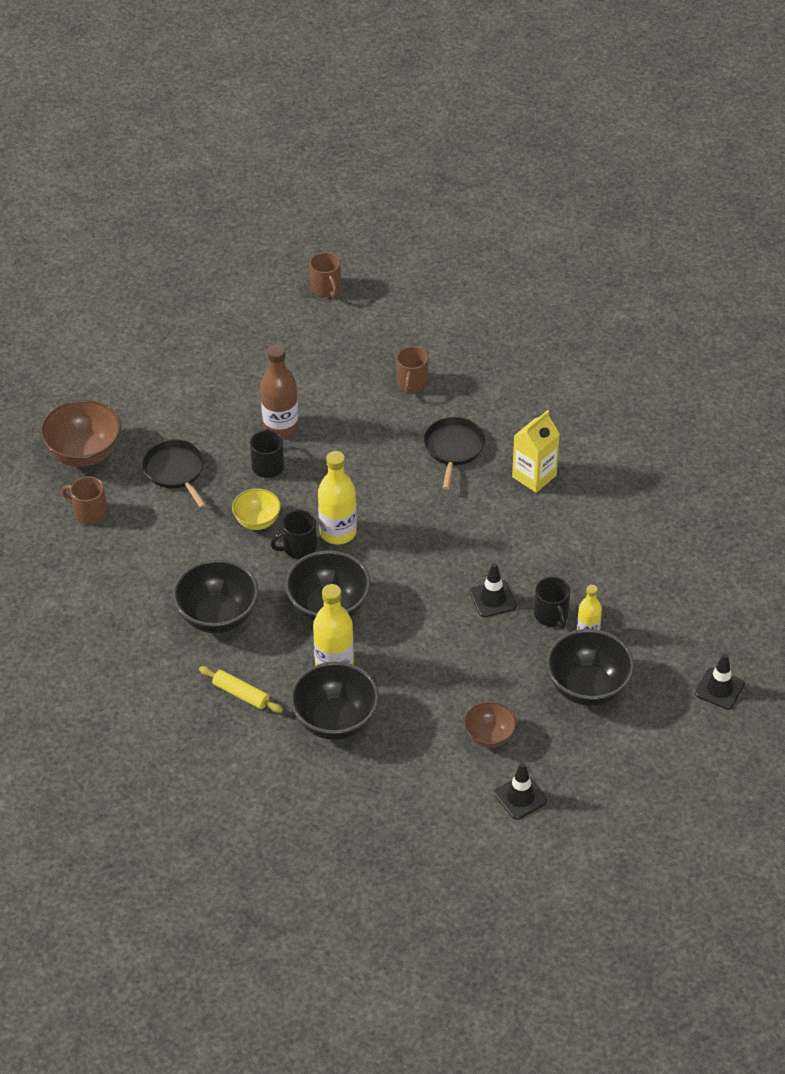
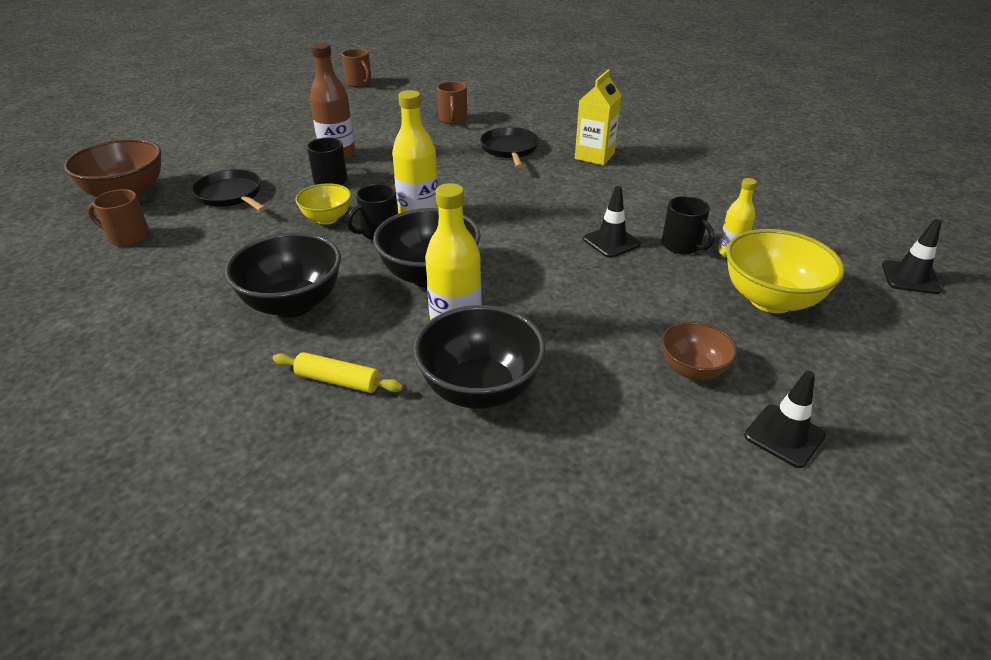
camera: 15 degrees left, 10 degrees down
(588, 687) = (770, 300): black bowl -> yellow bowl

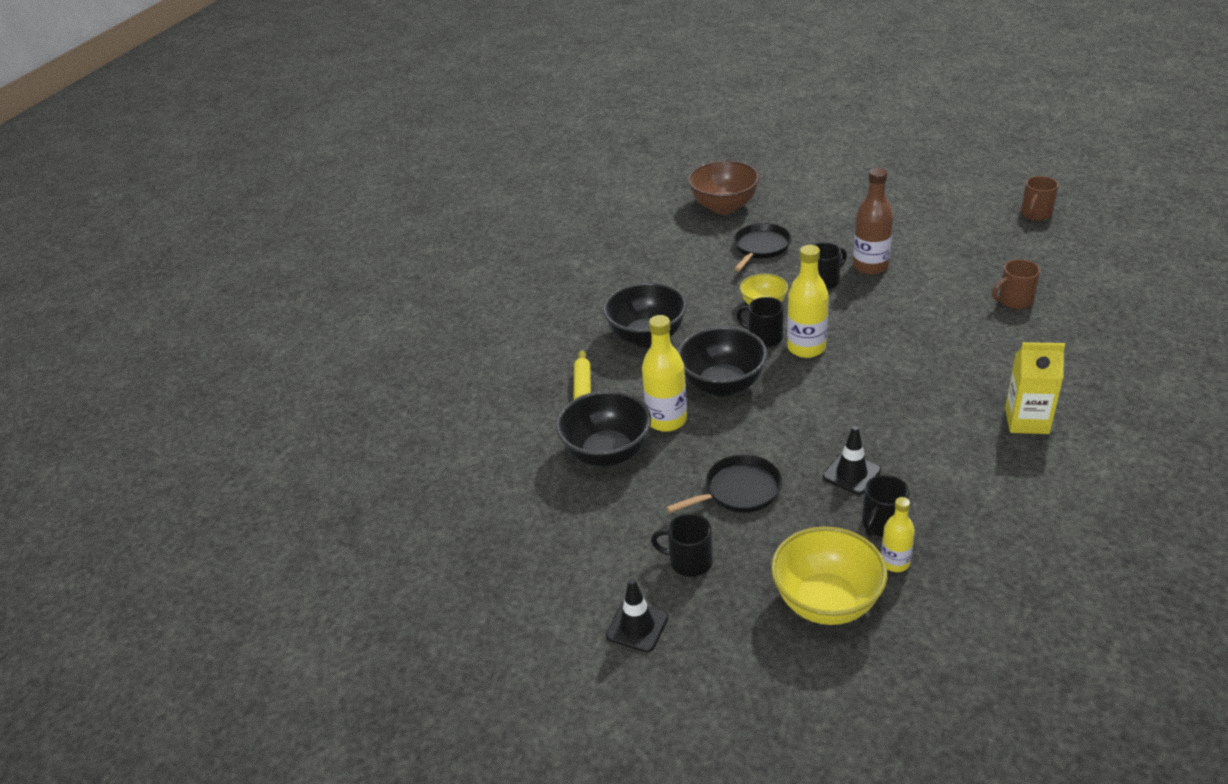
camera: 75 degrees right, 0 degrees up
(128, 237) = (674, 235): brown mug -> none
(510, 149) = (983, 359): black pan -> black pan (739, 490)
(692, 370) = (689, 561): brown bowl -> black mug
(910, 277) = (953, 721): black traffic cone -> none

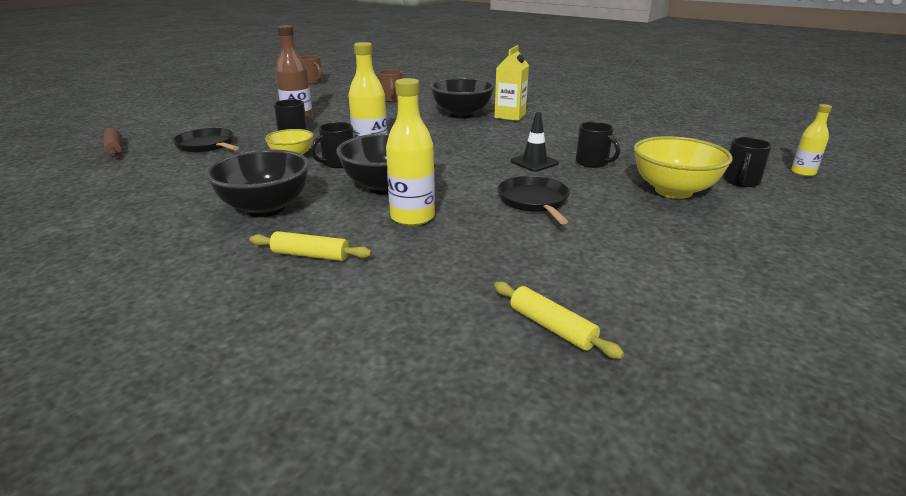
camera: 80 degrees left, 10 degrees down
(526, 532) = (551, 327): none -> yellow rolling pin
(607, 453) = (440, 255): black bowl -> black bowl (462, 114)
(637, 626) = (710, 272): black traffic cone -> none
(689, 561) = (621, 235): black mug -> black mug (740, 181)
(724, 207) = (114, 148): brown bowl -> brown rolling pin
(895, 562) = (633, 165): yellow bottle -> yellow bottle (803, 173)

